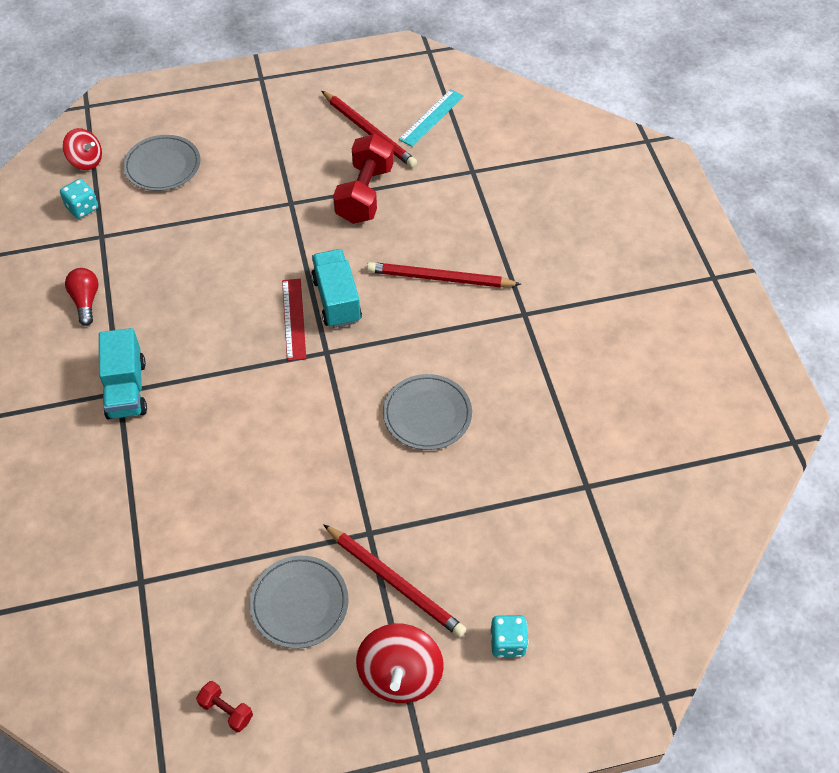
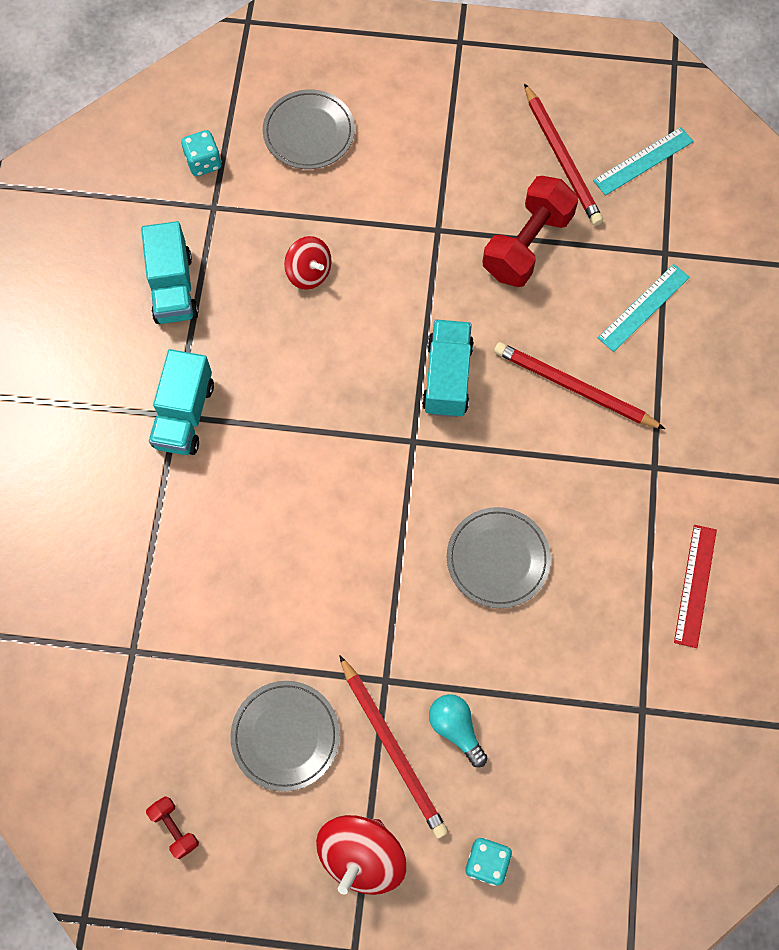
camera: 20 degrees right, 15 degrees up
(86, 161) = (226, 99): red spinning top -> red spinning top (309, 272)
(86, 301) = (173, 288): red light bulb -> turquoise truck
(294, 319) = (391, 386): red ruler -> red ruler (695, 585)
(442, 549) = (456, 729): none -> turquoise light bulb
(471, 210) = (643, 307): none -> turquoise ruler

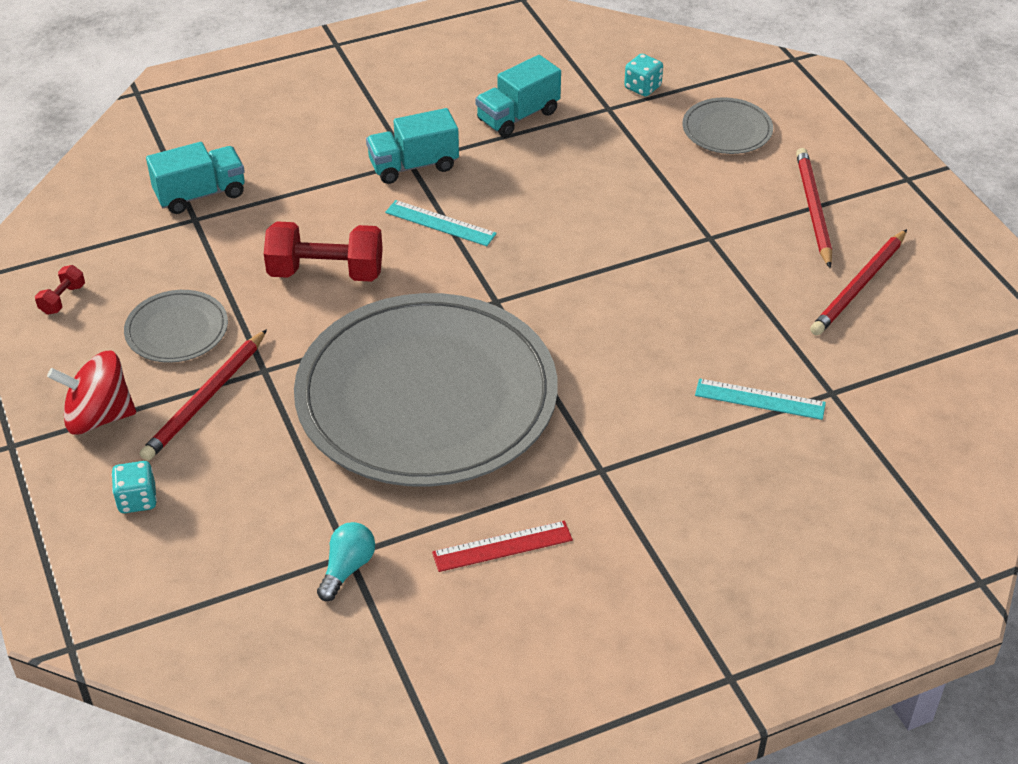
camera: 60 degrees right, 25 degrees down
(309, 272) = (598, 181): red spinning top -> none
(447, 377) = (573, 298): turquoise truck -> turquoise truck (200, 194)
(456, 729) = (248, 432): turquoise light bulb -> turquoise light bulb (347, 568)
(498, 559) = (426, 397): grey plate -> grey plate, size x2.45
(527, 245) = (749, 297): red dumbbell -> red dumbbell (326, 272)
(574, 388) = (634, 383): red pencil -> red pencil (813, 209)
(643, 161) = (913, 340): turquoise ruler -> turquoise ruler (440, 223)

